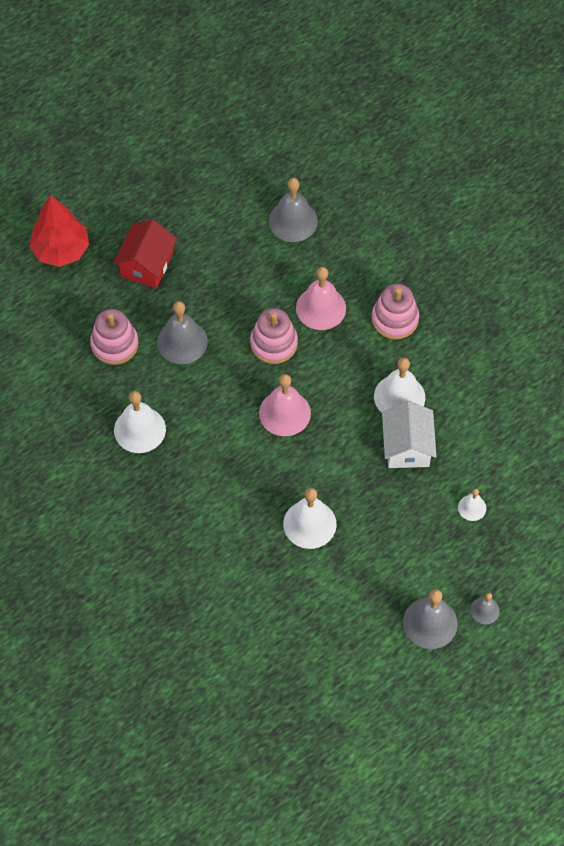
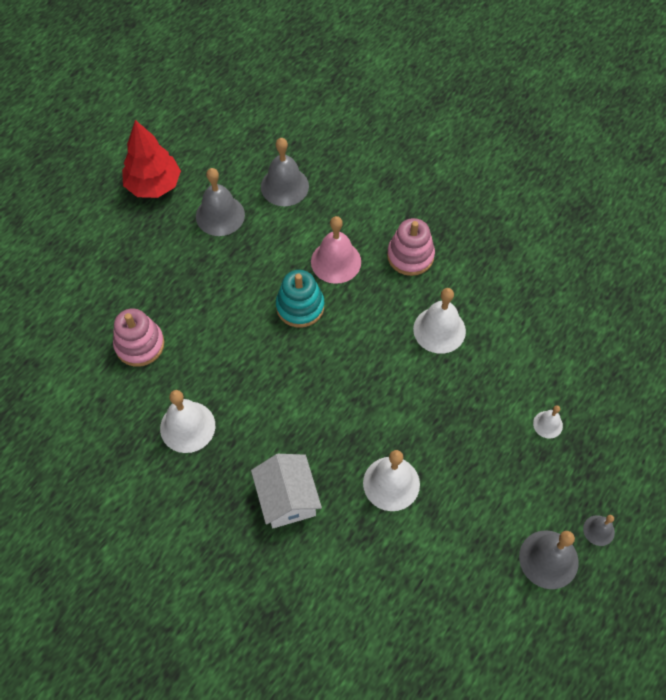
camera: 15 degrees left, 0 degrees up
(61, 250) = (63, 264): red tree -> red tree (154, 185)
(147, 265) = (153, 259): red house -> none
(182, 341) = (208, 326): grey bell -> grey bell (220, 215)
(274, 343) = (300, 306): pink stacking toy -> turquoise stacking toy
(284, 413) = (331, 373): pink bell -> none
(407, 446) = (463, 378): white house -> white house (287, 498)

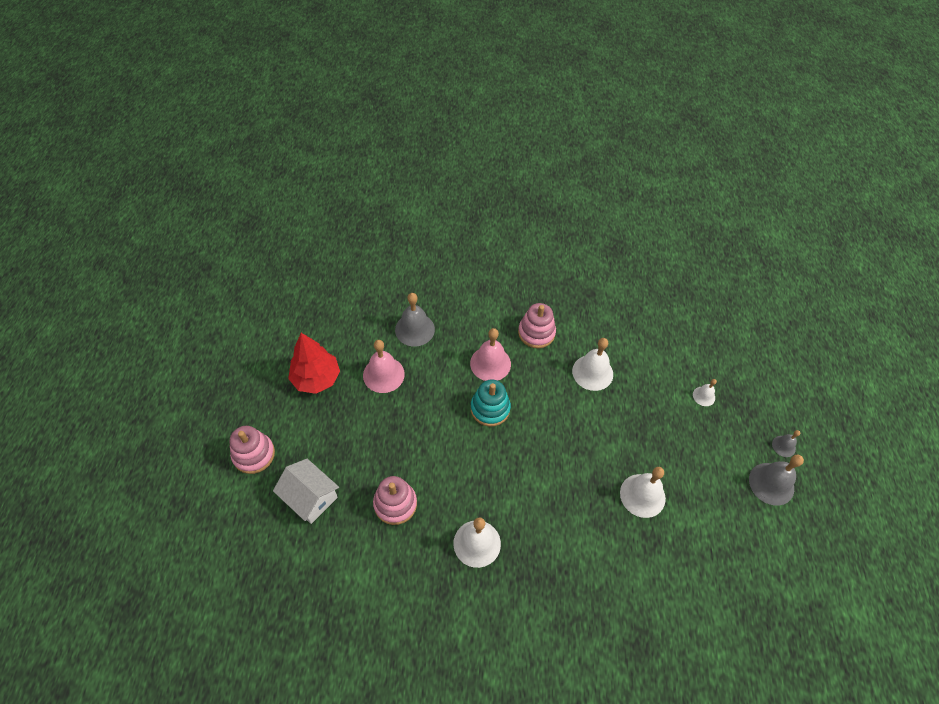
camera: 35 degrees left, 5 degrees down
(48, 226) = (254, 454): none -> pink stacking toy
(220, 215) = (383, 374): grey bell -> pink bell
(287, 498) = (585, 550): white house -> white house (310, 497)

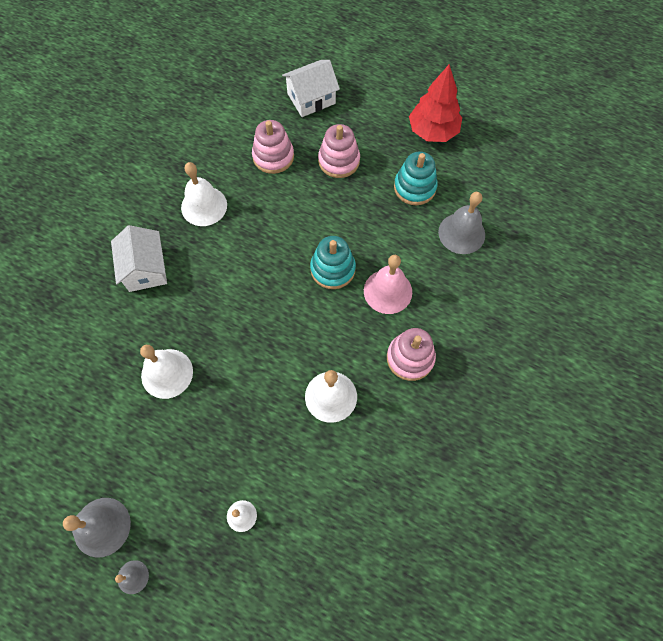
camera: 115 degrees right, 10 degrees up
(254, 454) = (371, 69): pink stacking toy -> pink stacking toy (339, 161)
(383, 374) = (414, 187): pink bell -> turquoise stacking toy
(565, 564) = (145, 269): none -> white house

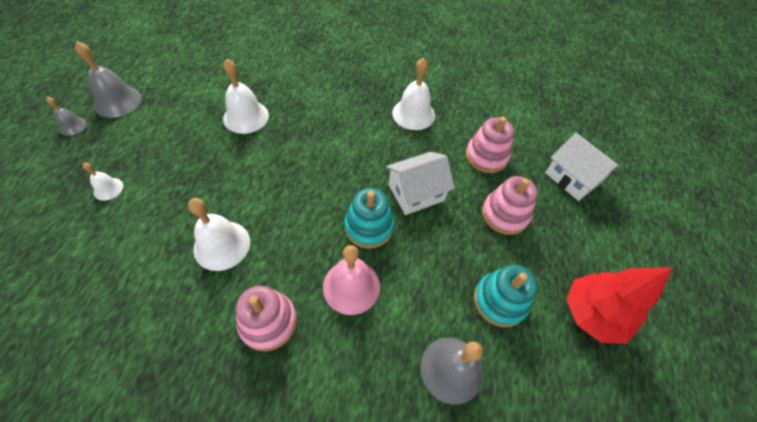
camera: 75 degrees right, 10 degrees down
(145, 269) = (341, 87): white house -> white house (416, 193)

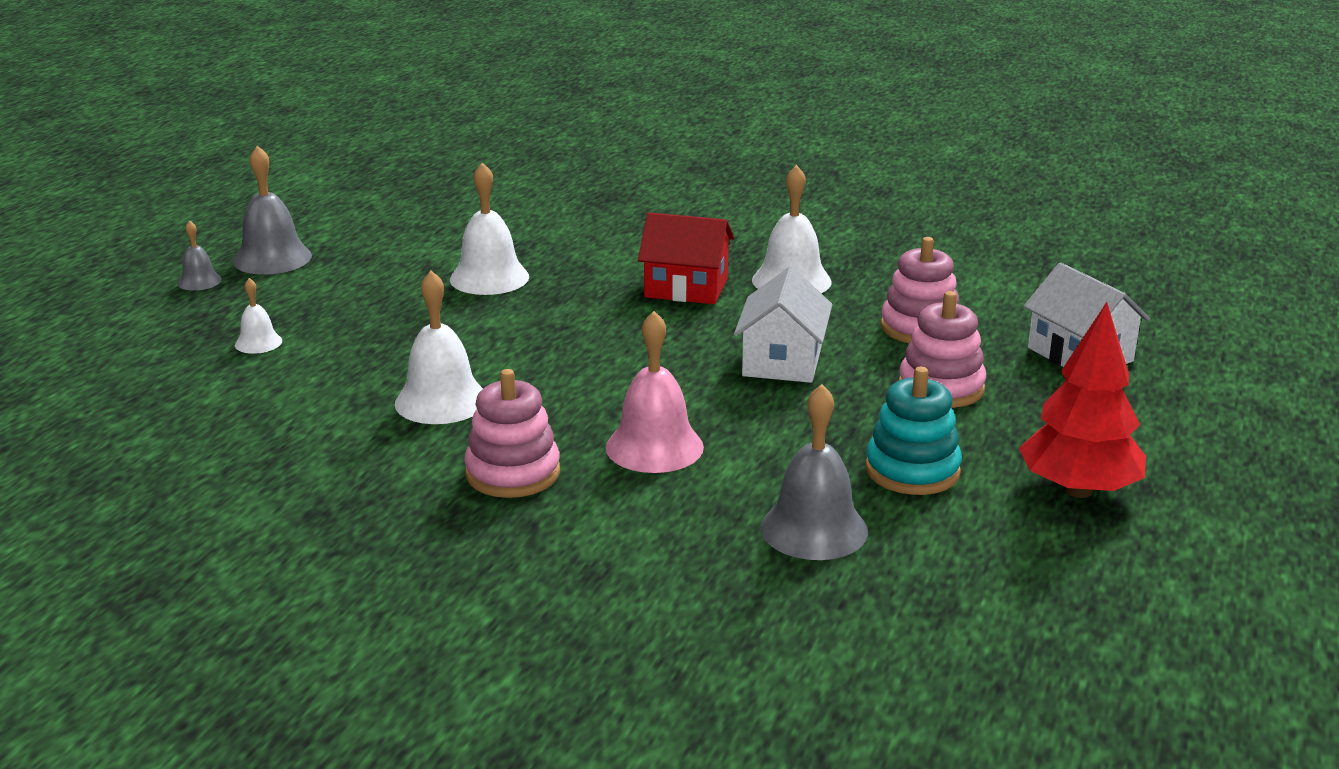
camera: 10 degrees right, 30 degrees down
(357, 123) = (686, 288): none -> red house
(369, 227) = (692, 392): turquoise stacking toy -> none
(416, 193) = (782, 361): white house -> white house turned 60 degrees counterclockwise

